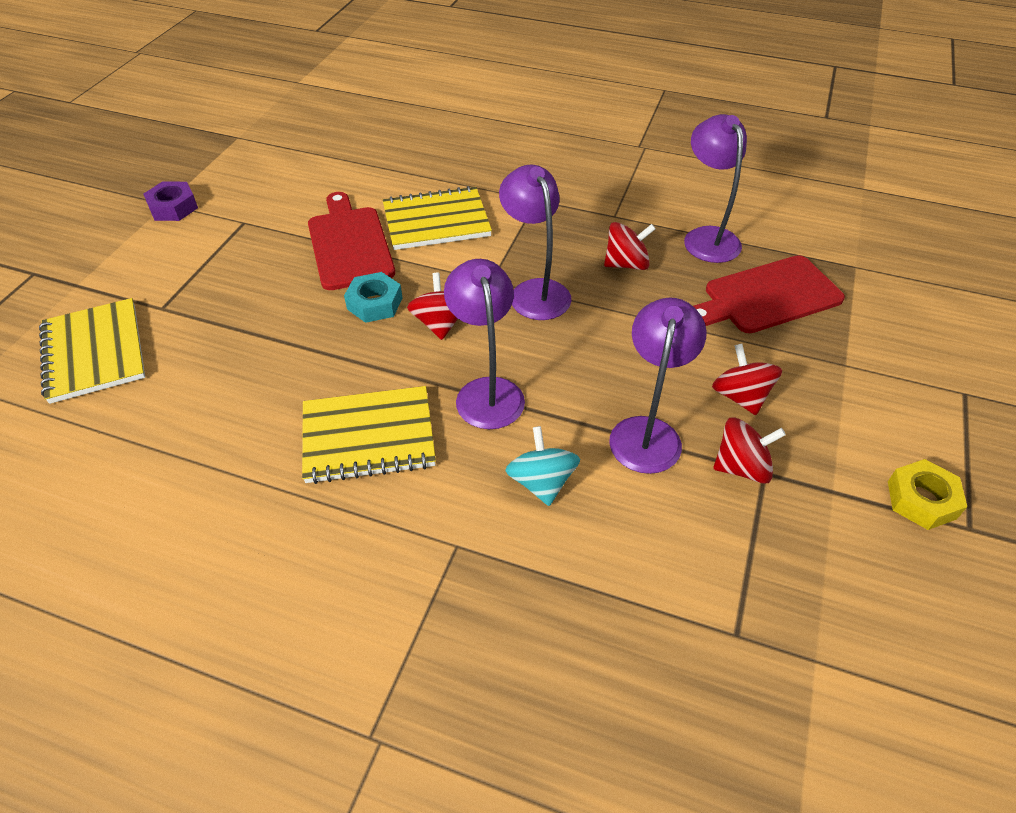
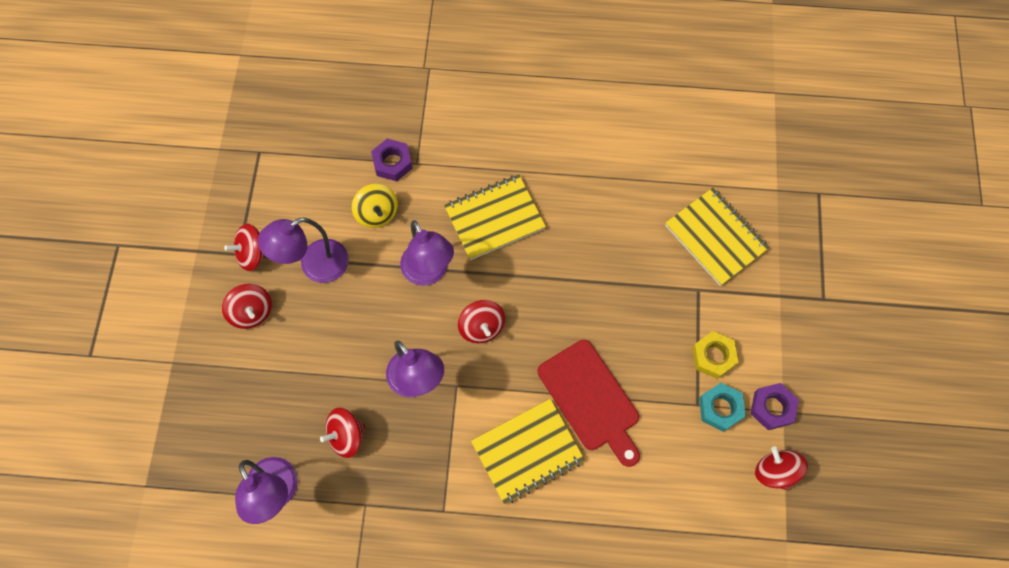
camera: 165 degrees right, 20 degrees up
(210, 171) = (775, 471): none -> red spinning top
(374, 303) = (539, 335): turquoise nut -> turquoise nut (720, 408)
(497, 555) = (392, 163): none -> purple nut
(541, 482) = (377, 213): turquoise spinning top -> yellow spinning top
(647, 432) = (315, 266): purple lamp -> purple lamp turned 60 degrees clockwise
(767, 296) = (226, 424): red cutting board -> none
(921, 500) = (142, 257): yellow nut -> yellow nut (713, 357)

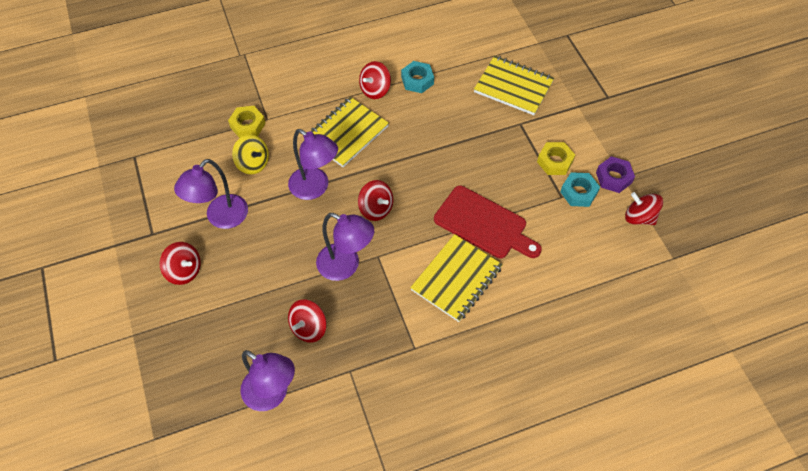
camera: 25 degrees left, 10 degrees down
(253, 254) = (164, 229): red spinning top -> red spinning top (375, 90)
(392, 163) = (248, 125): purple nut -> yellow nut
(607, 182) = (417, 80): none -> turquoise nut

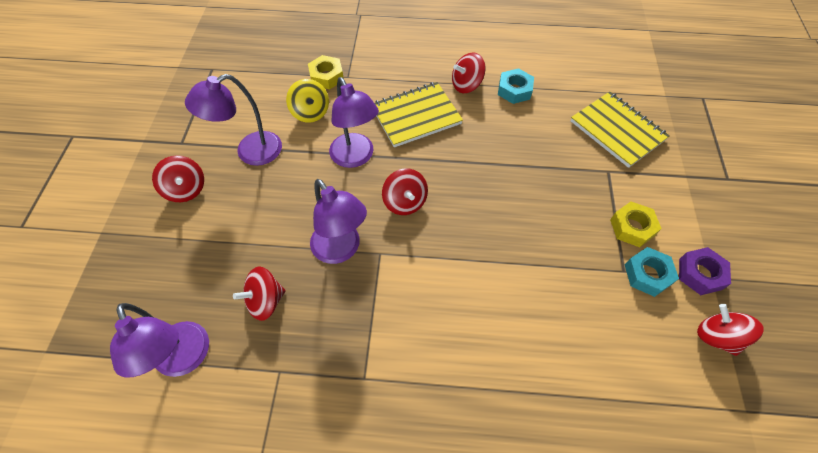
camera: 25 degrees right, 0 degrees up
(456, 279) = (453, 316): yellow notebook -> none
(484, 224) = (515, 266): red cutting board -> none

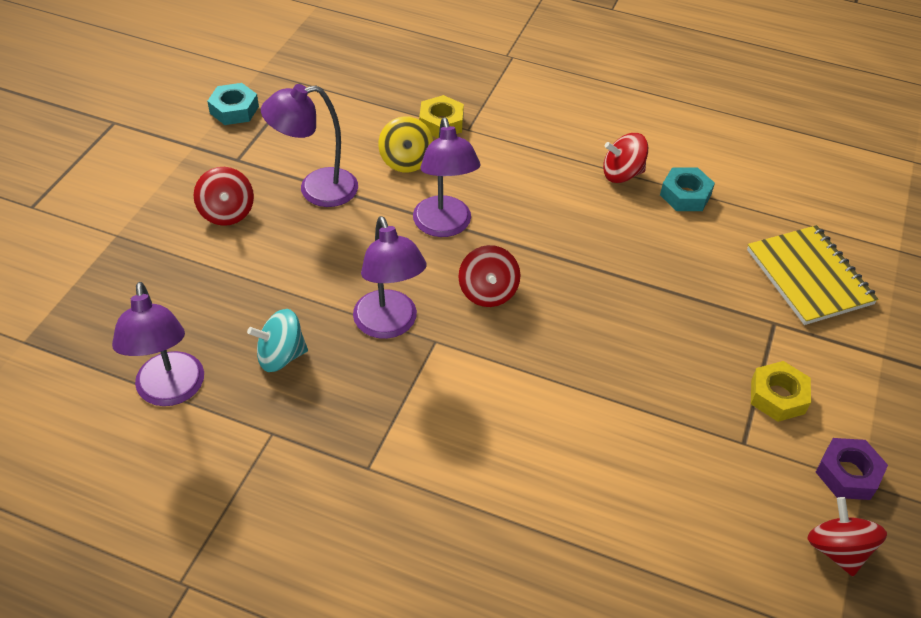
camera: 15 degrees right, 10 degrees down
(265, 301) = (281, 356): red spinning top -> turquoise spinning top
(416, 116) = (540, 196): yellow notebook -> none
(647, 274) = (774, 455): turquoise nut -> turquoise nut (234, 110)

